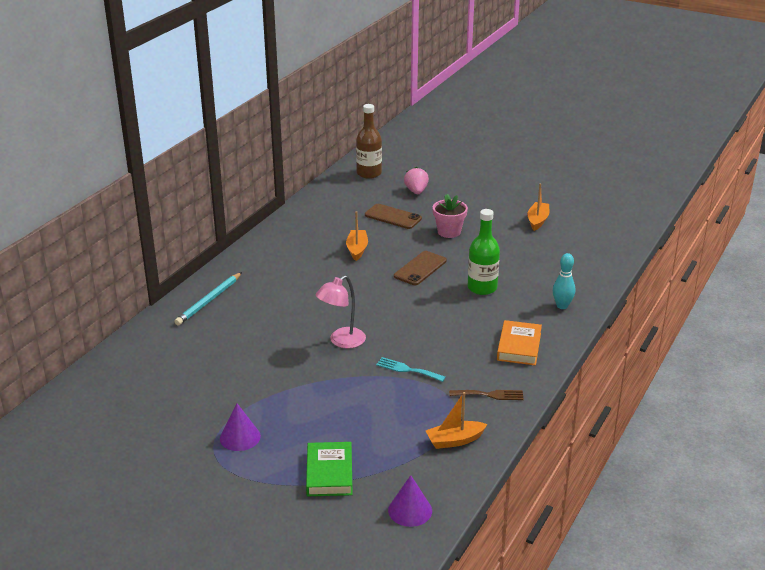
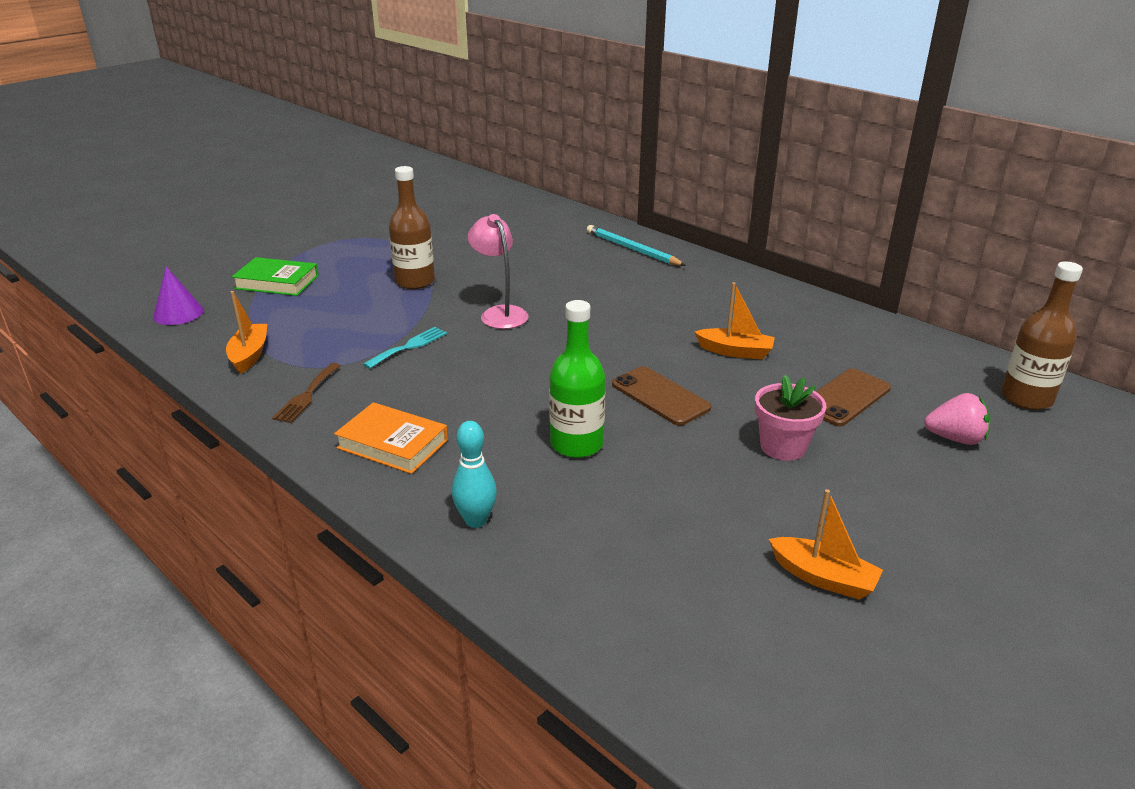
camera: 105 degrees right, 0 degrees up
(240, 437) = (373, 248): purple cone -> none
(302, 394) = (415, 281): none -> brown bottle

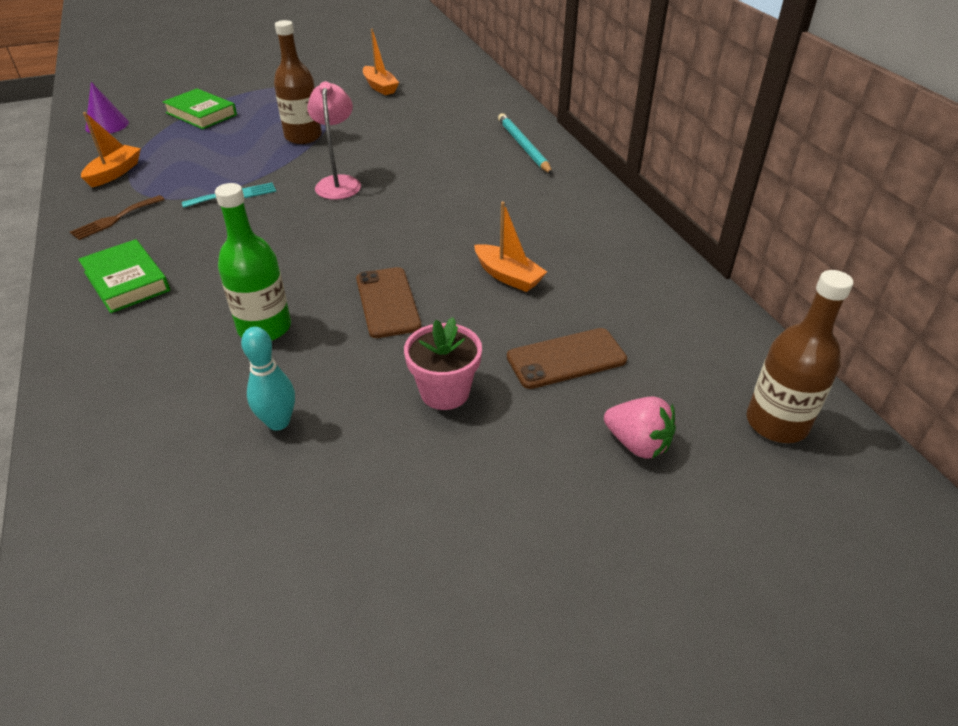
camera: 25 degrees right, 10 degrees up
(392, 444) = (127, 281): orange book -> green book
(476, 520) = (109, 373): turquoise bowling pin -> turquoise bowling pin (278, 422)
(823, 578) = (329, 548): orange boat -> orange boat (380, 87)

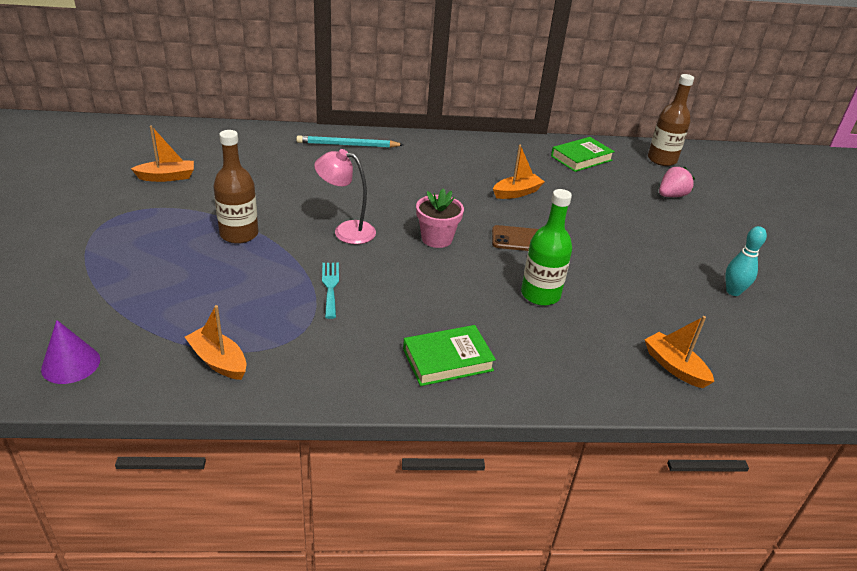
camera: 75 degrees left, 5 degrees down
(115, 219) = (327, 364): brown fork -> none
(129, 468) = (674, 367): none -> orange boat
(201, 114) = (115, 289): green book -> green book (581, 158)
(278, 422) = (640, 301): turquoise bowling pin -> turquoise bowling pin (733, 291)
(445, 392) = (623, 239): pink flower pot -> pink flower pot (437, 239)
(566, 358) = (603, 196): brown phone -> none

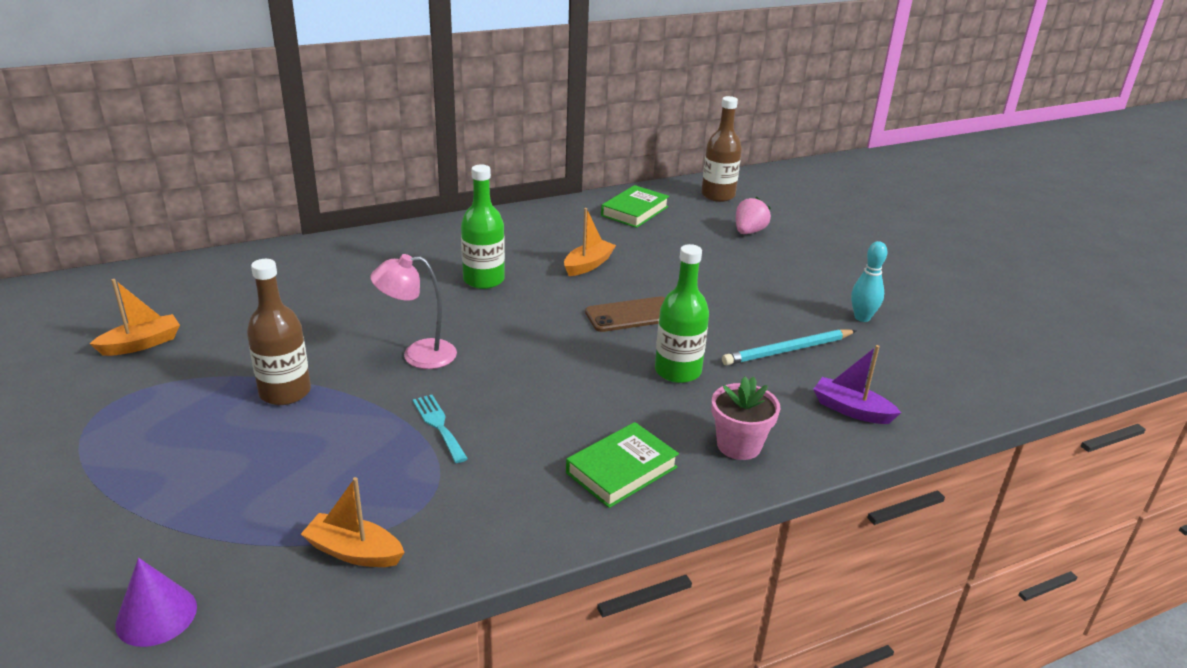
camera: 20 degrees left, 5 degrees down
(348, 145) = (358, 252): turquoise pencil -> turquoise pencil (788, 350)
(428, 186) = (483, 280): none -> green bottle
(437, 239) = (529, 338): pink flower pot -> pink flower pot (739, 445)
(674, 367) = (851, 410): orange boat -> purple boat

